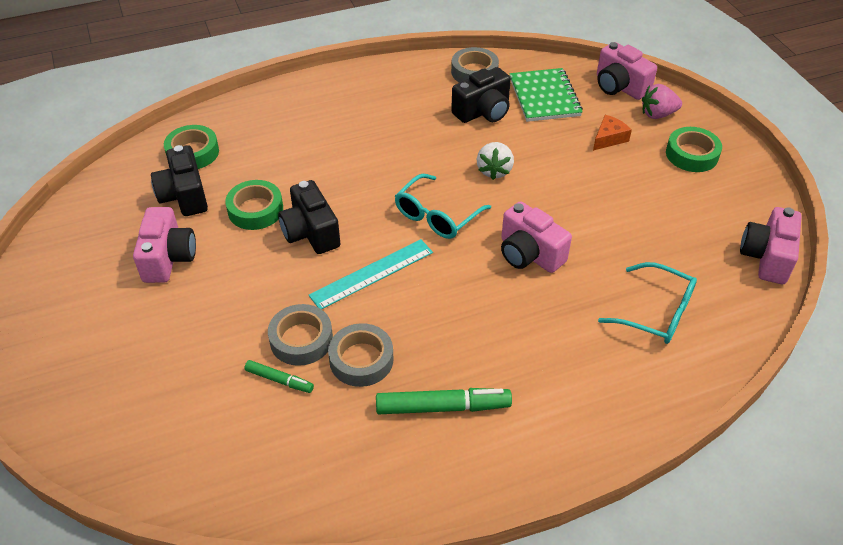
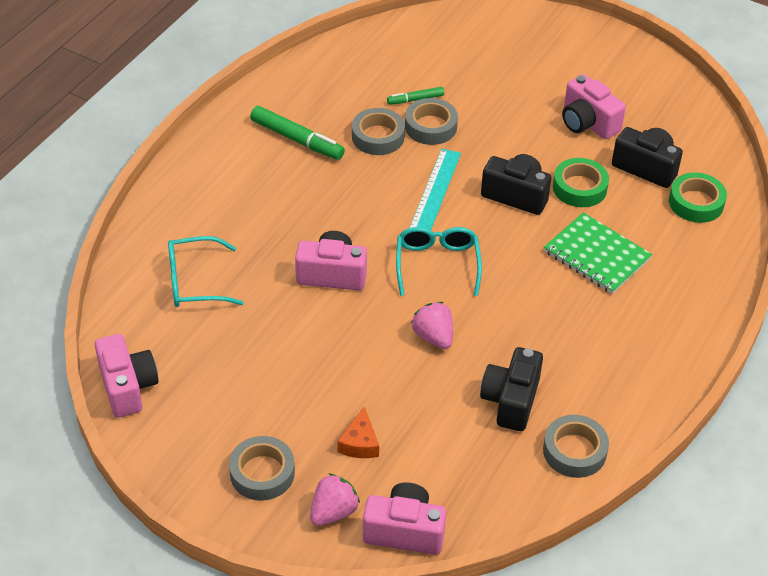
camera: 140 degrees right, 0 degrees up
(442, 407) = (297, 139): green marker -> green marker turned 105 degrees counterclockwise
(494, 170) = (433, 336): white strawberry -> pink strawberry
(544, 97) = (470, 461): green notebook -> green notebook (596, 255)
(692, 154) = (262, 473): green tape -> grey tape

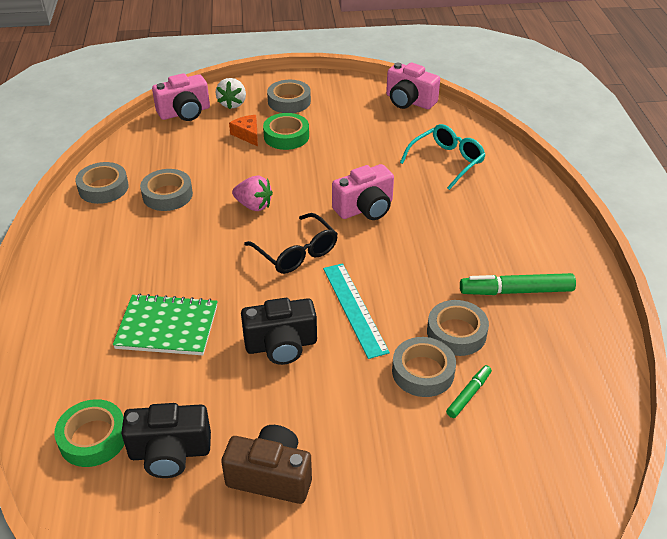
camera: 145 degrees right, 5 degrees down
(333, 512) = (232, 104): pink strawberry -> white strawberry
(437, 264) = (296, 253): turquoise glasses -> black glasses
(511, 400) = (167, 195): black camera -> grey tape
(579, 188) = (226, 387): green tape -> green tape (286, 136)
(587, 123) = (271, 476): pink camera -> brown camera

